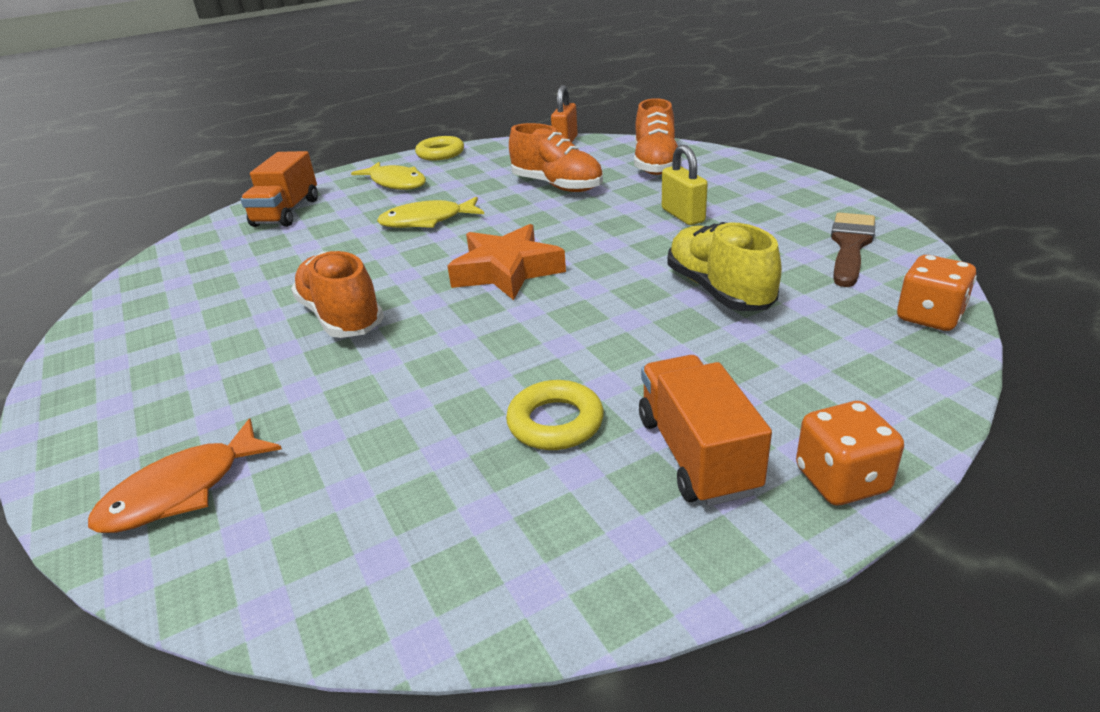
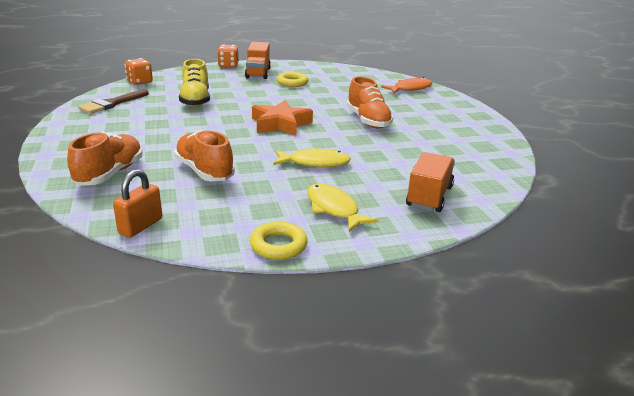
camera: 170 degrees left, 5 degrees down
(683, 215) = (158, 132): yellow padlock -> none

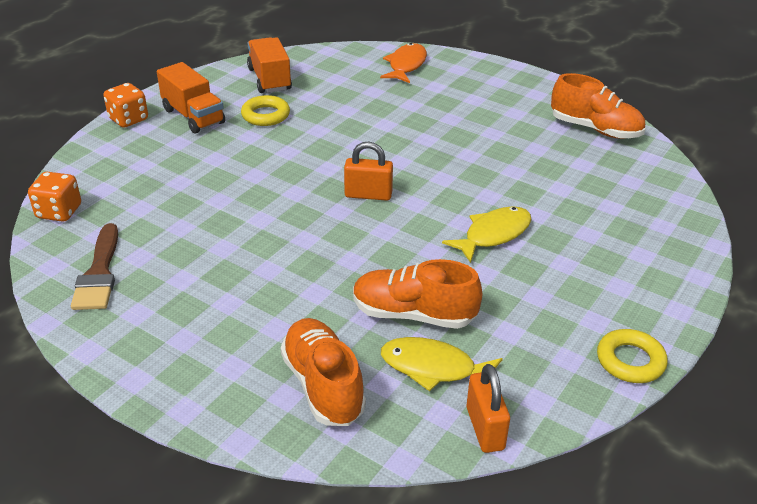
camera: 40 degrees left, 10 degrees up
(195, 100) = (201, 207): yellow shoe -> none
(280, 124) = (368, 195): orange star -> orange padlock
(334, 209) = (601, 285): yellow fish -> yellow fish (434, 368)
(368, 120) = (444, 141): orange shoe -> orange shoe (595, 129)
(429, 196) = (644, 220): orange truck -> orange truck (269, 79)

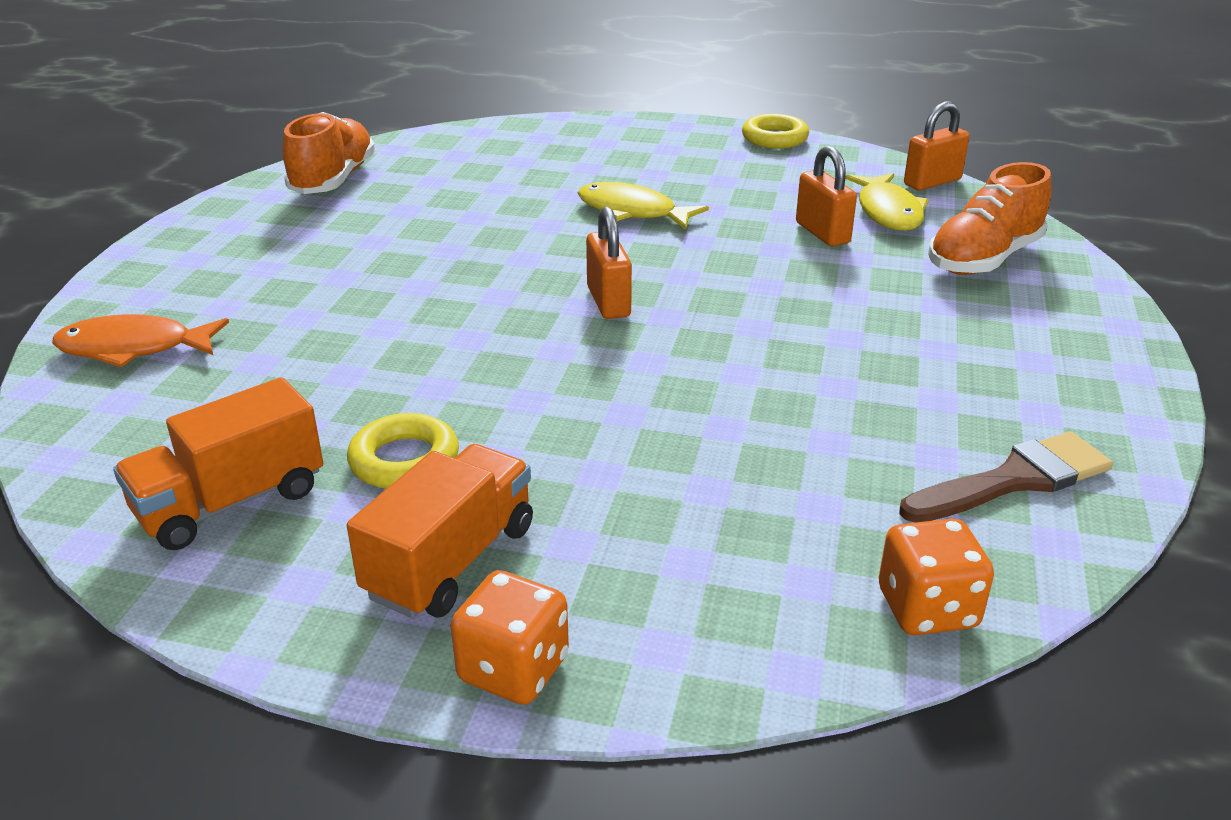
camera: 110 degrees left, 5 degrees down
(413, 314) = (822, 233): orange shoe -> orange padlock

